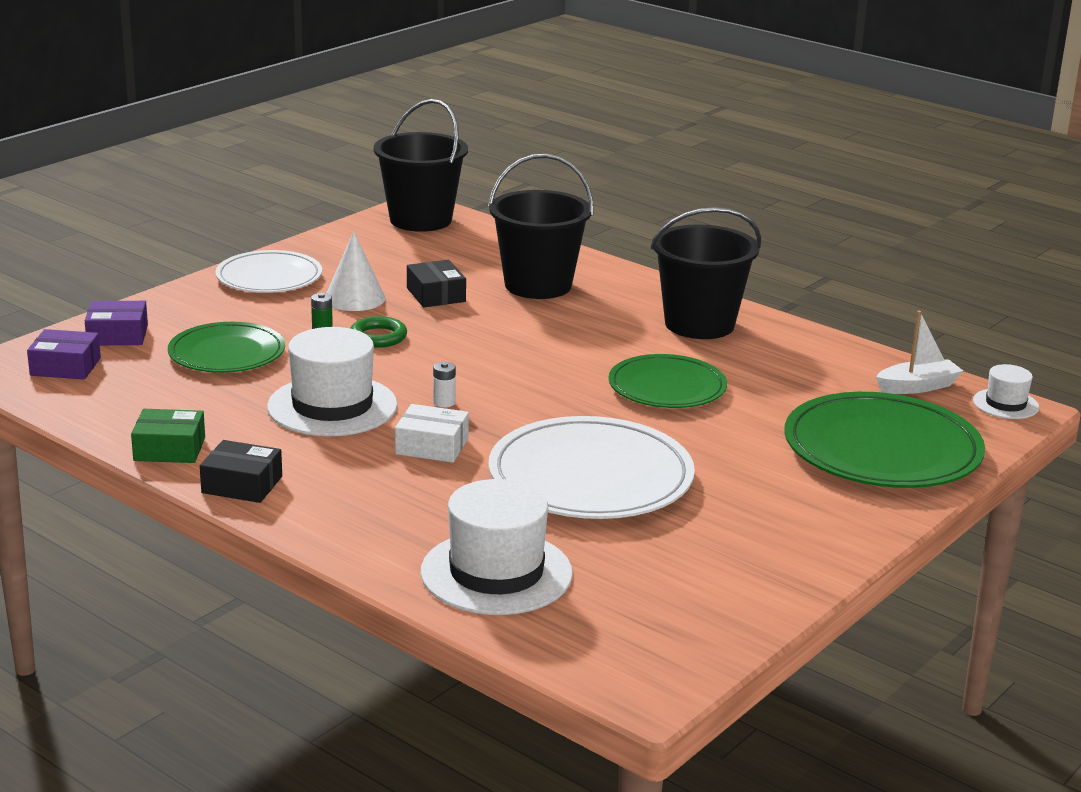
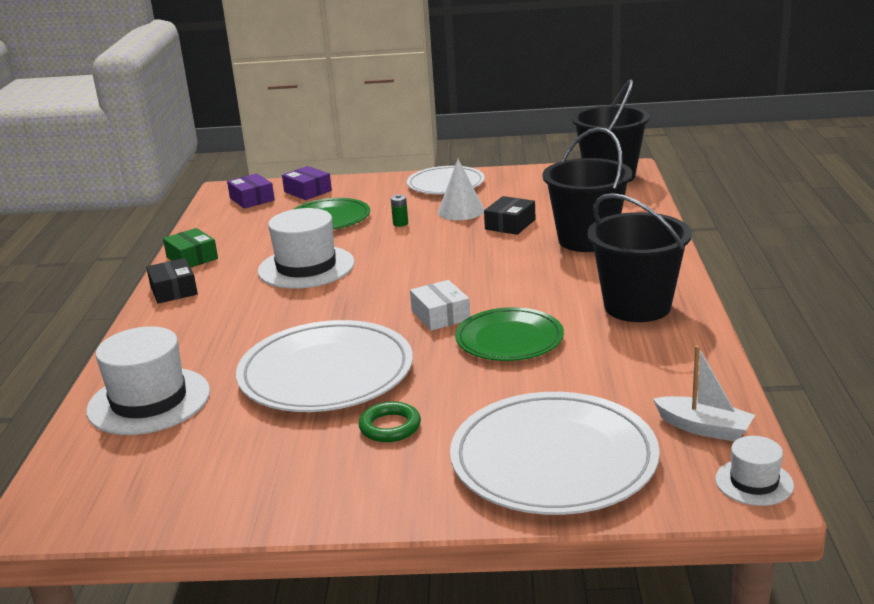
camera: 55 degrees right, 0 degrees up
(378, 337) = (420, 238): green ring -> green ring (390, 427)
(432, 446) = (296, 312): white box -> white box (440, 315)
(444, 402) = (362, 290): white battery -> none
(882, 449) = (553, 459): green plate -> white plate

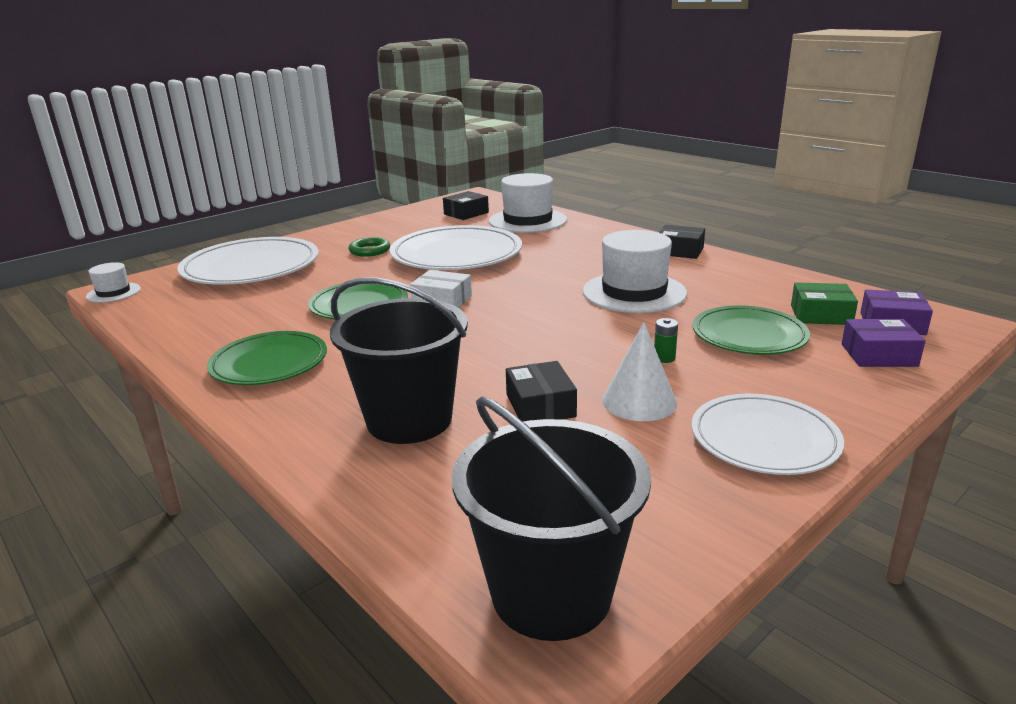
camera: 135 degrees right, 0 degrees up
(159, 460) = (466, 213): none -> black box
(192, 258) = (742, 267): green box -> green box (821, 315)
(637, 306) = (269, 363): black bucket -> green plate
(704, 428) = (157, 305): white boat -> none

